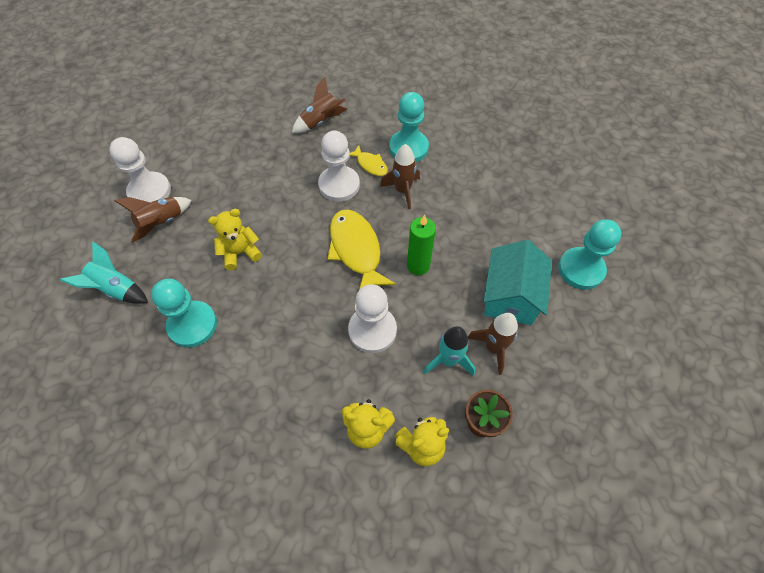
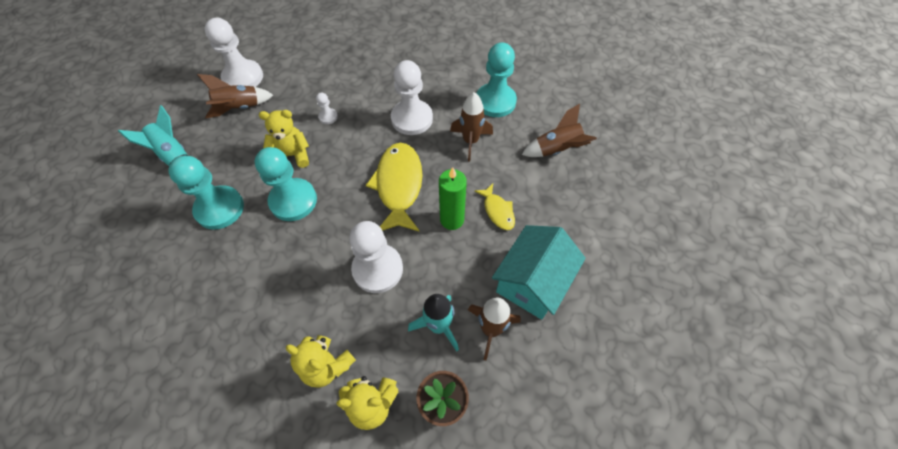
camera: 20 degrees right, 0 degrees up
(257, 206) = (328, 117): none -> white pawn
(320, 122) = (422, 55): brown rocket -> brown rocket (556, 150)
(370, 164) = (450, 107): yellow fish -> yellow fish (497, 211)
(581, 269) = (622, 278): turquoise pawn -> turquoise pawn (293, 201)

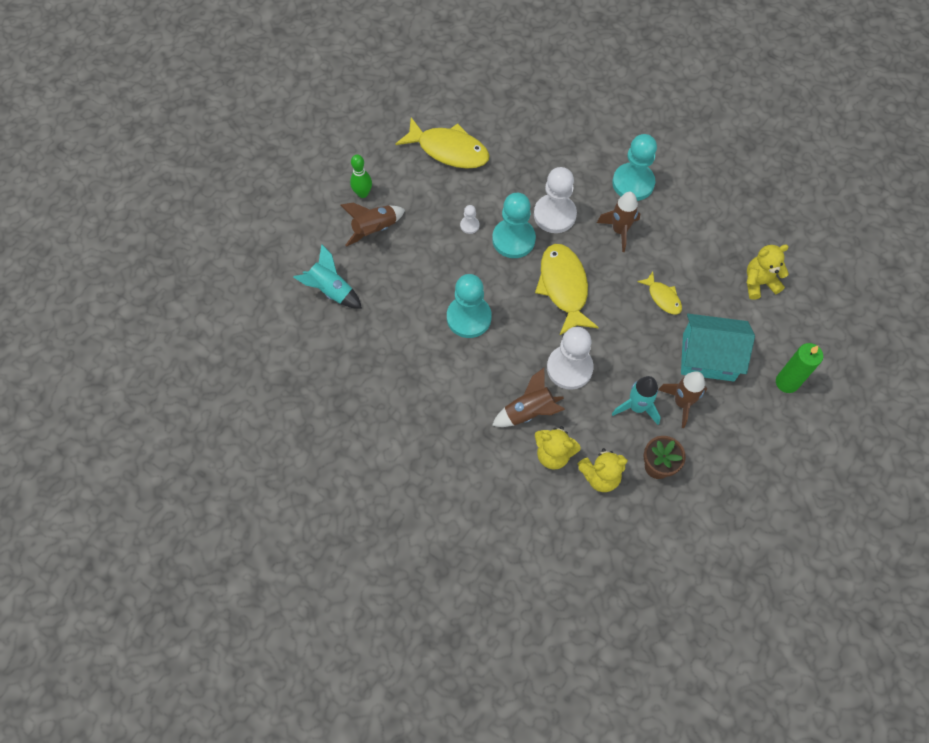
camera: 10 degrees left, 5 degrees up
(220, 208) = (402, 336): turquoise pawn -> turquoise pawn (513, 239)
(243, 77) = (363, 193): white pawn -> green bowling pin
(292, 155) = (450, 272): yellow teddy bear -> yellow teddy bear (759, 283)
(334, 53) = (449, 150): none -> yellow fish
(452, 219) = (623, 312): green candle -> green candle (787, 382)
(532, 282) = (708, 357): turquoise house -> turquoise house turned 75 degrees clockwise
(556, 150) = (704, 227): brown rocket -> brown rocket (528, 412)

